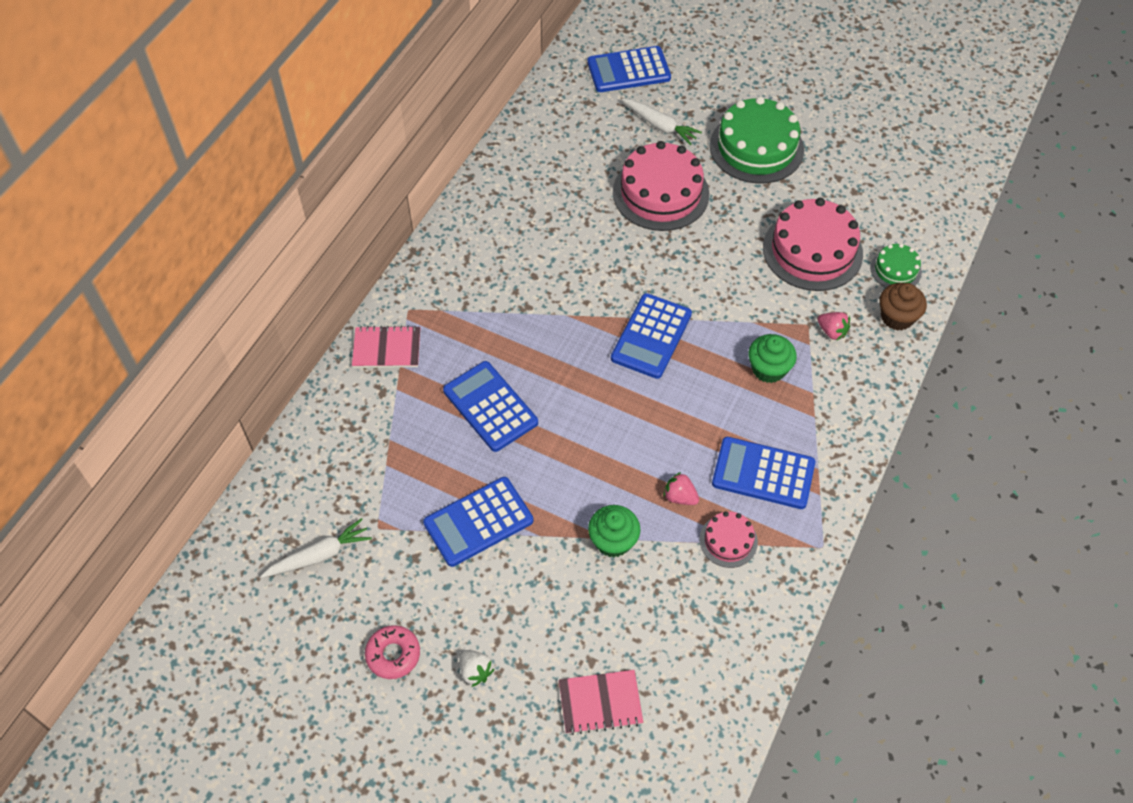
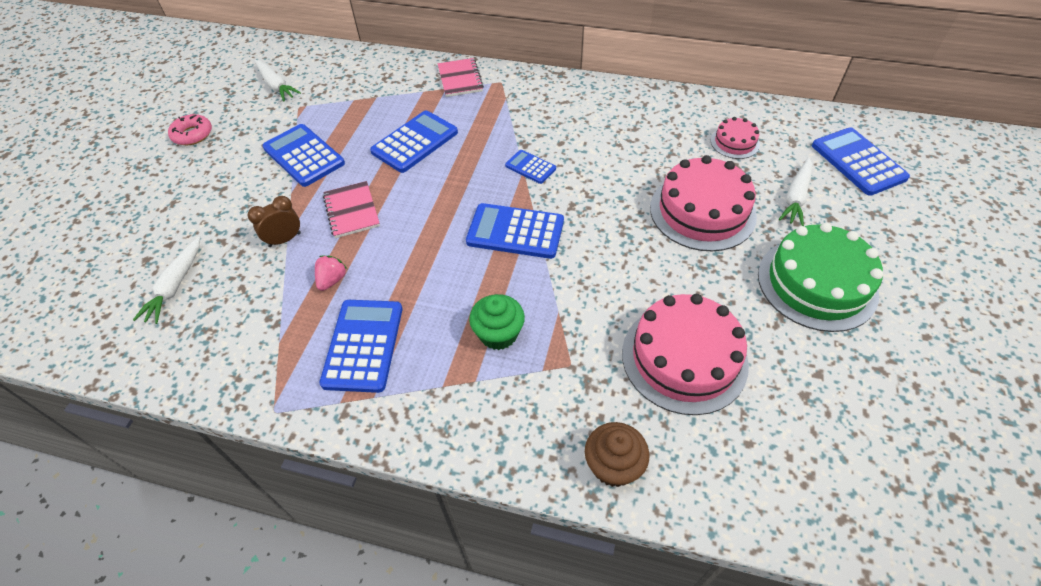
camera: 80 degrees right, 5 degrees down
(475, 671) = (172, 178): white strawberry -> none
(564, 308) = (530, 167): none -> blue calculator
(600, 703) = (129, 256): pink notebook -> pink notebook (352, 211)
(613, 541) = (284, 240): green cupcake -> brown clock
(656, 647) = (175, 285): none -> white carrot
(728, 540) = (283, 325): pink cake -> pink cake (734, 142)
(832, 332) = (567, 391): pink strawberry -> none
(895, 270) = (692, 457): green cake -> none

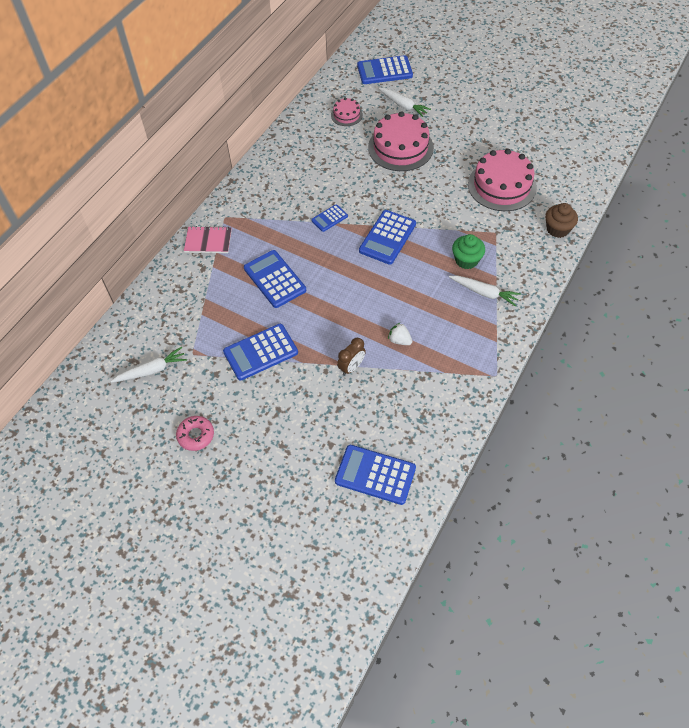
camera: 75 degrees left, 5 degrees up
(175, 285) = (376, 437): white carrot -> white carrot (484, 293)
(284, 240) = (351, 367): brown clock -> brown clock turned 120 degrees counterclockwise
(332, 280) = (399, 340): pink strawberry -> white strawberry
(352, 211) = (336, 325): pink notebook -> none
(363, 345) = (458, 327): blue calculator -> blue calculator (375, 475)
(817, 283) = (468, 120): green cake -> none

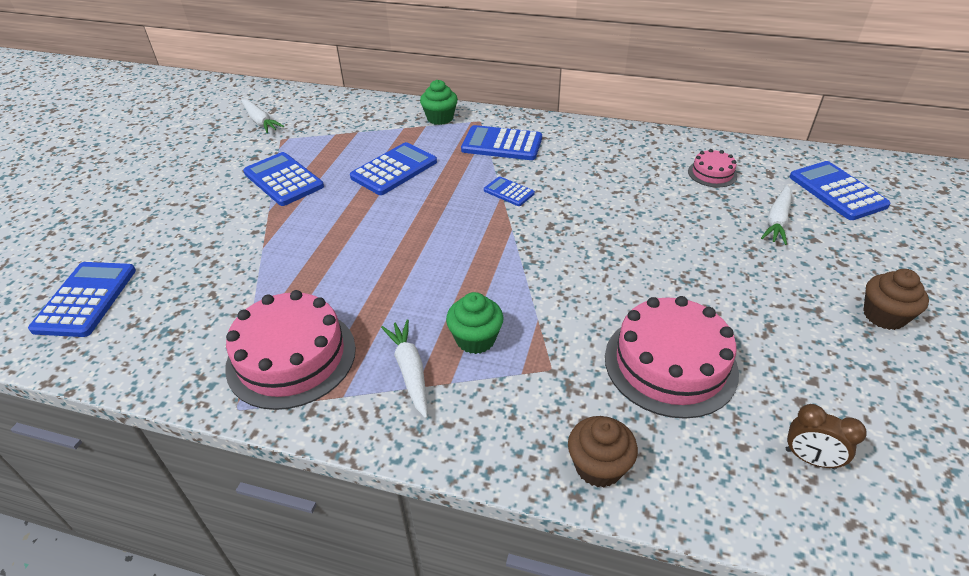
camera: 75 degrees right, 15 degrees down
(196, 435) = (175, 161): pink donut -> none
(208, 241) = (440, 118): pink notebook -> green cupcake
(351, 367) = (259, 251): brown clock -> brown clock (810, 459)
(387, 237) = (493, 247): blue calculator -> blue calculator (502, 144)
(399, 340) = (305, 288): white strawberry -> none
(400, 147) = (683, 232): pink cake -> pink cake (291, 357)
(484, 293) = (410, 371): white carrot -> white carrot turned 150 degrees clockwise
(487, 98) = (884, 316): none -> brown cupcake

